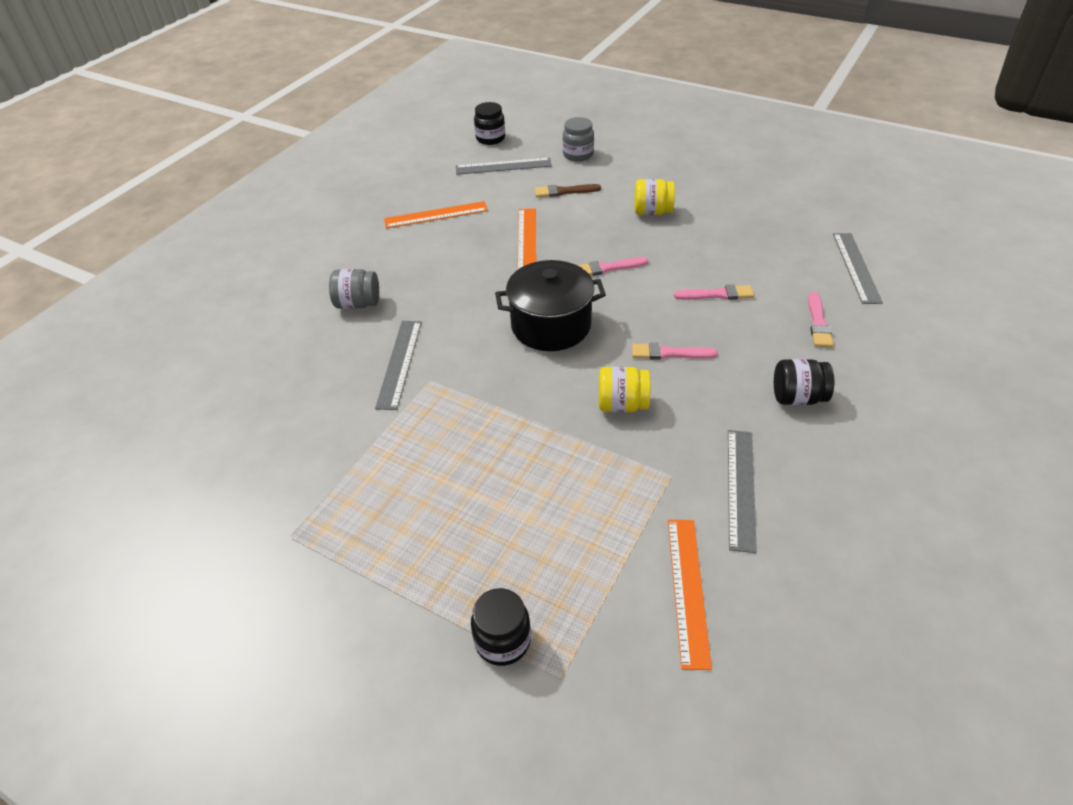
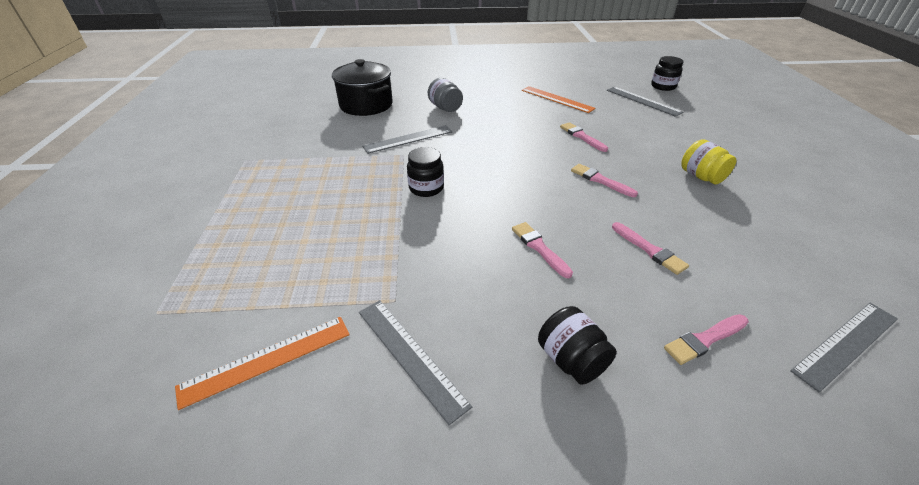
camera: 55 degrees right, 5 degrees down
(502, 641) = (185, 271): black jar -> black jar (426, 188)
(527, 239) = (582, 137): orange ruler -> pink brush
(551, 325) = (504, 179): black pot -> black pot (366, 105)
(564, 191) = (657, 131): brown brush -> none
(578, 155) = (708, 121): grey jar -> none
(622, 405) = (453, 243): yellow jar -> none
(741, 488) = (410, 355): grey ruler -> grey ruler turned 75 degrees clockwise

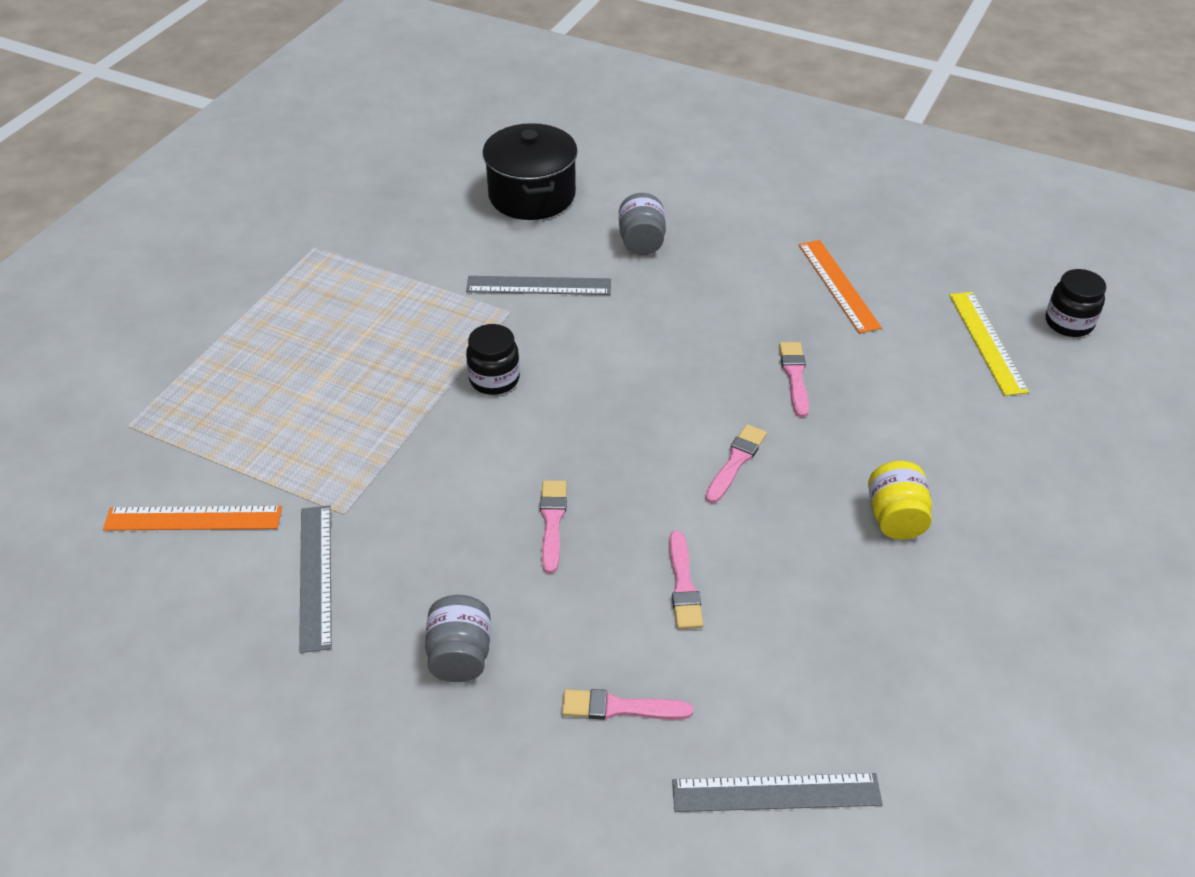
camera: 30 degrees right, 5 degrees up
(571, 360) = (460, 655): black jar -> grey jar
(600, 180) = (736, 461): pink brush -> pink brush turned 45 degrees clockwise
(643, 101) = (987, 342): grey ruler -> yellow ruler

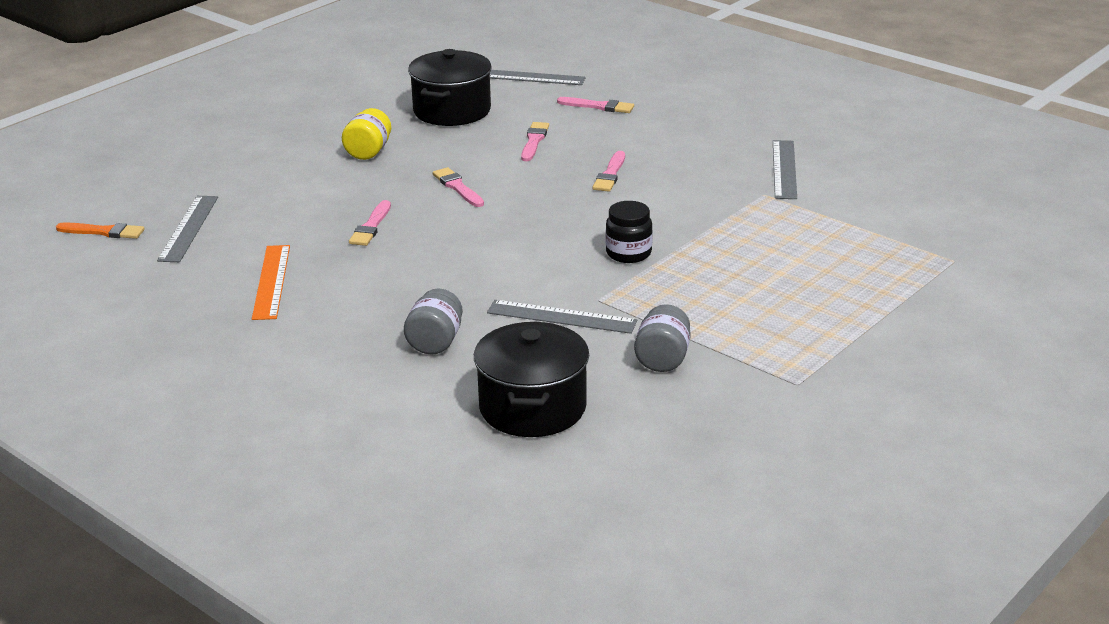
camera: 165 degrees left, 15 degrees down
(193, 518) = (880, 203): orange ruler -> none
(460, 655) = (689, 131): grey jar -> grey jar (662, 359)
(736, 461) = (457, 187): pink brush -> pink brush turned 105 degrees clockwise
(844, 649) = (452, 111): none -> black pot
(987, 342) = (188, 228): yellow ruler -> grey ruler
(1068, 323) = (104, 232): black jar -> orange brush

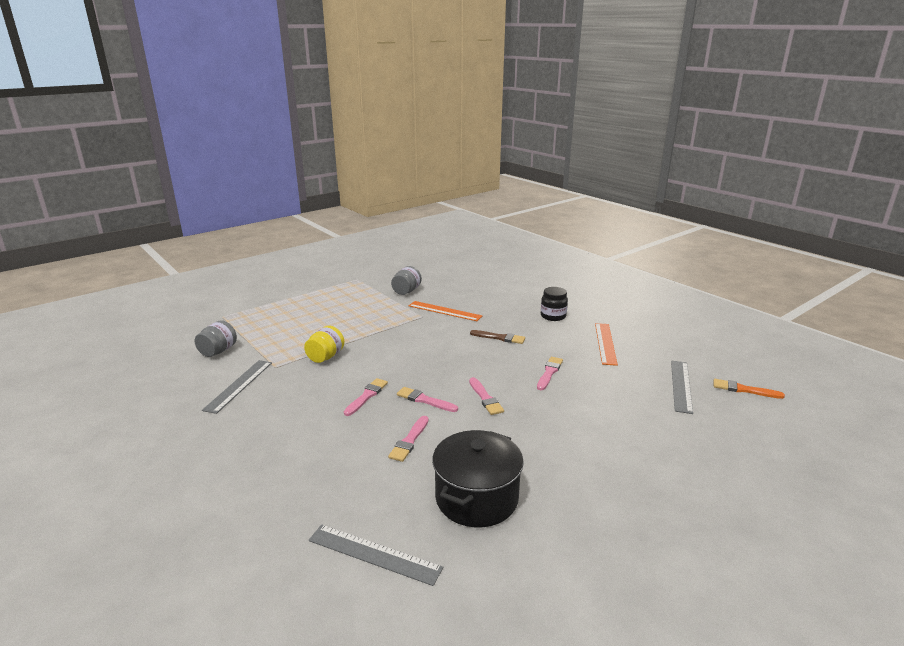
camera: 170 degrees left, 5 degrees down
(368, 152) = (560, 447): yellow jar -> yellow jar (326, 357)
(435, 342) = (510, 306): grey jar -> grey jar (218, 351)
(449, 273) = (499, 338): none -> brown brush
(532, 407) = (471, 281): black pot -> none
(561, 317) = (444, 311): grey ruler -> orange ruler
(598, 106) = (326, 482): pink brush -> pink brush (424, 400)
(628, 253) = (391, 338): black jar -> black jar (553, 316)

